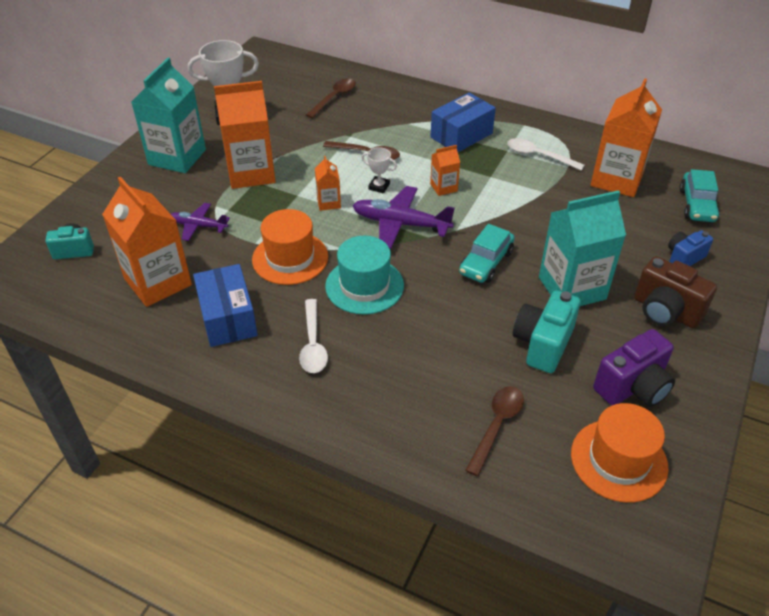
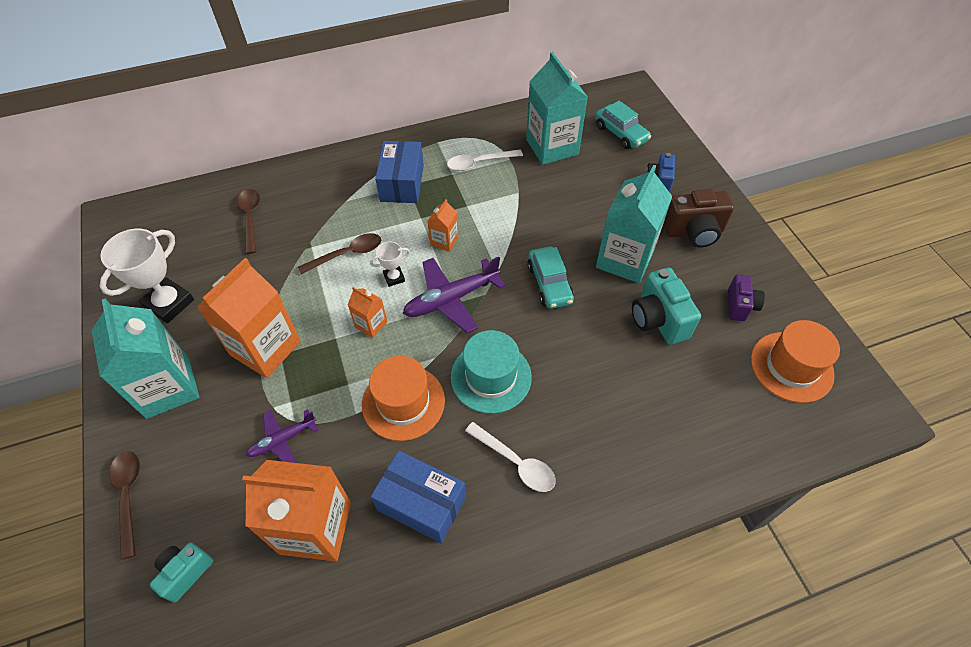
camera: 45 degrees left, 10 degrees up
(497, 425) = (705, 409): brown spoon -> brown spoon (129, 496)
(617, 179) = (552, 147): orange carton -> turquoise carton
(632, 387) = (740, 306): purple camera -> purple camera, size x0.63

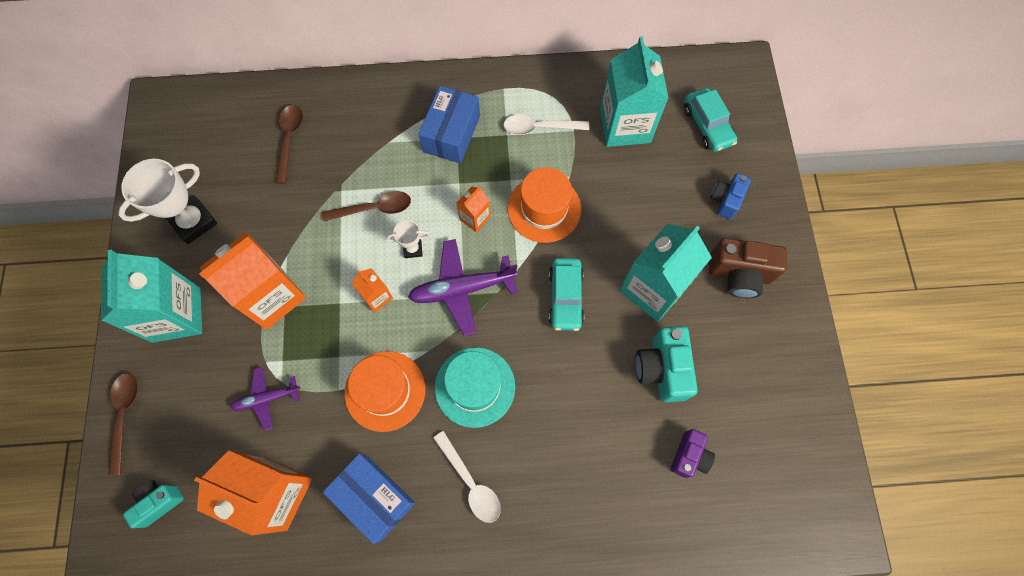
camera: 15 degrees right, 15 degrees up
(740, 306) = (752, 376): purple camera -> purple camera (689, 456)
(791, 367) = (777, 460): orange hat -> orange hat (544, 209)

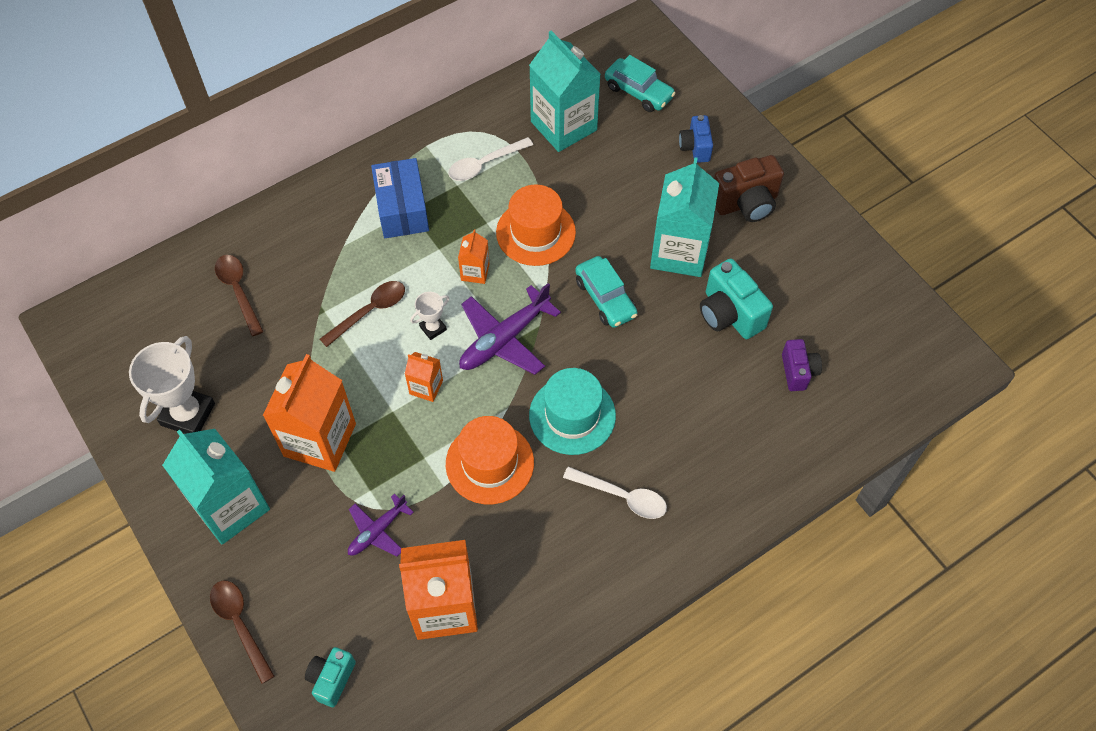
camera: 30 degrees left, 10 degrees down
(374, 497) = (541, 558): blue box -> none

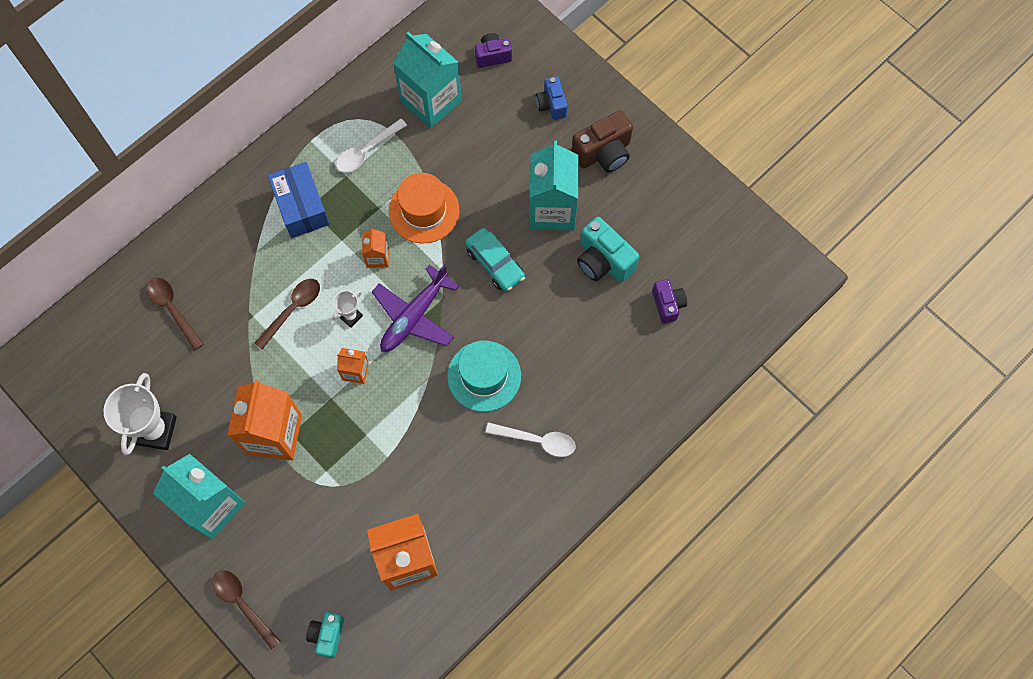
camera: 10 degrees left, 10 degrees up
(377, 531) = (339, 505): purple plane -> none
(489, 463) = (422, 430): orange hat -> none
(638, 92) = (492, 56): turquoise car -> purple camera

